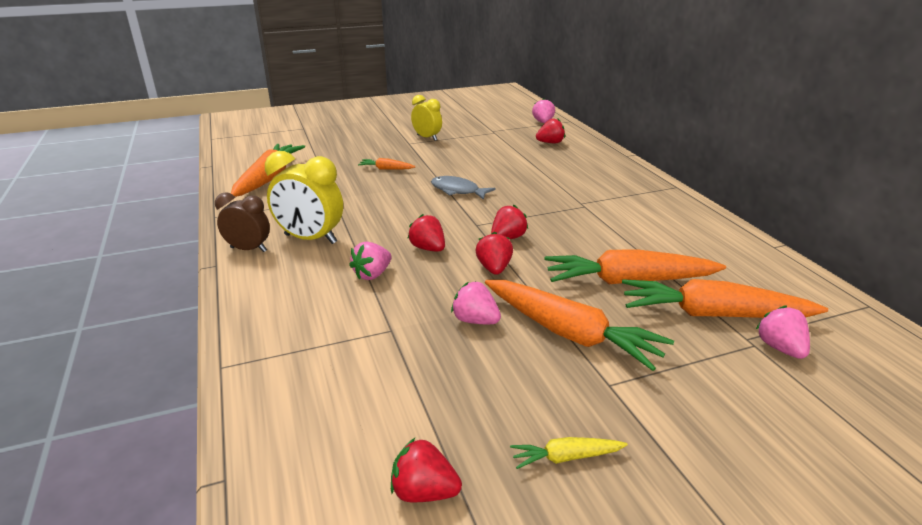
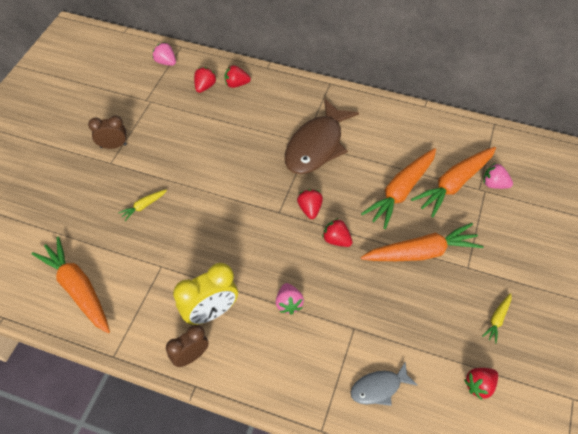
camera: 50 degrees left, 25 degrees up
(386, 169) = (144, 206): orange carrot -> yellow carrot
(427, 138) = (113, 146): yellow clock -> brown clock
(428, 248) = (284, 256): red strawberry -> red strawberry (236, 84)
(457, 191) = (223, 189): grey fish -> grey fish (379, 388)
(475, 320) = (378, 284): pink strawberry -> none
(590, 210) = (317, 146): none -> brown fish

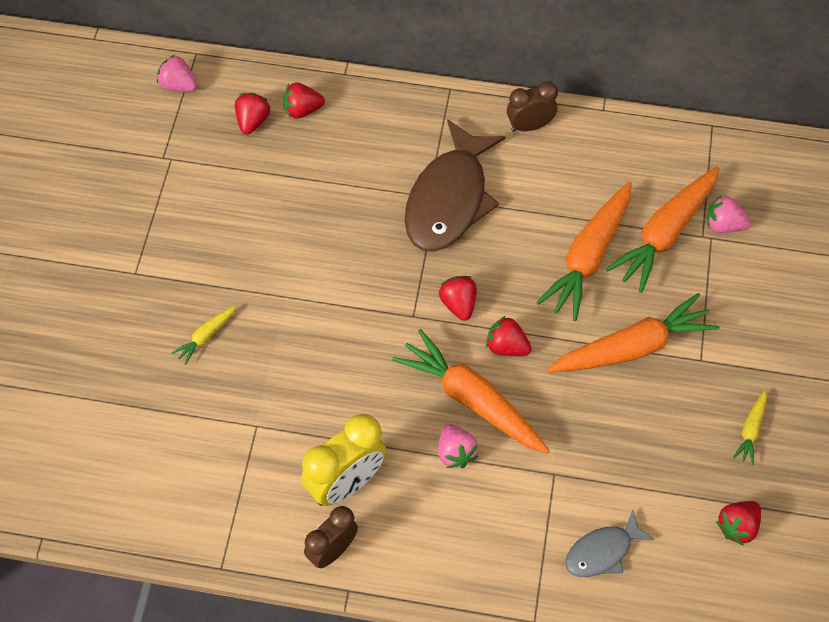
camera: 10 degrees left, 5 degrees up
(78, 289) = (141, 479): orange carrot -> orange carrot (471, 400)
(113, 146) = (132, 244): brown clock -> brown clock (529, 126)

